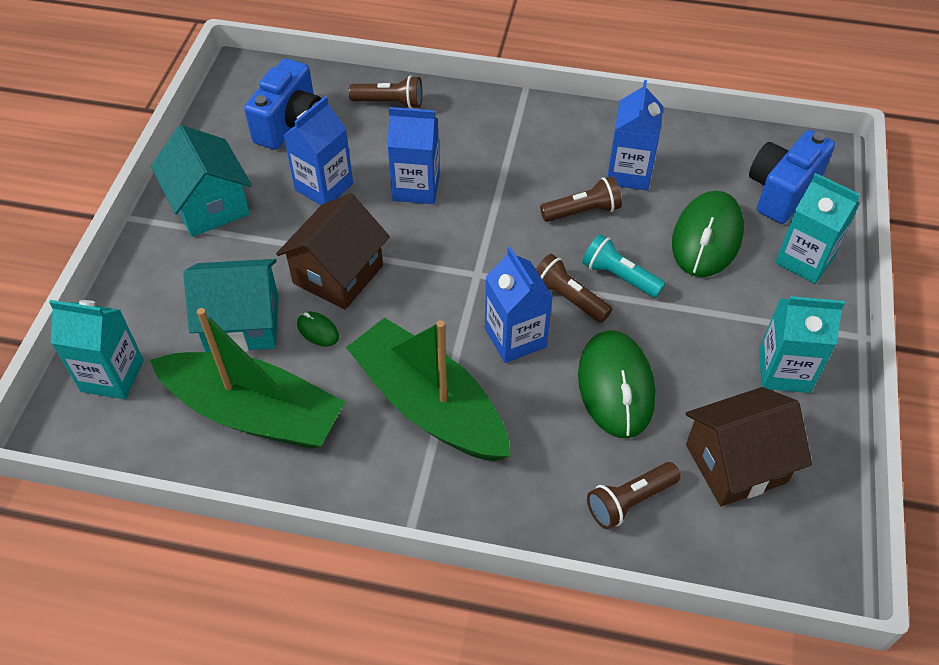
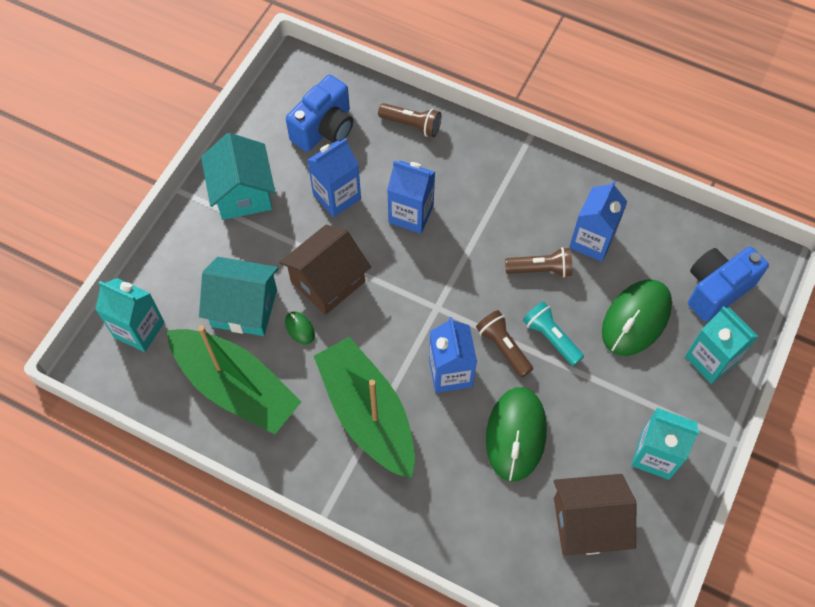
camera: 15 degrees right, 10 degrees up
(630, 501) = (495, 532): brown flashlight -> none

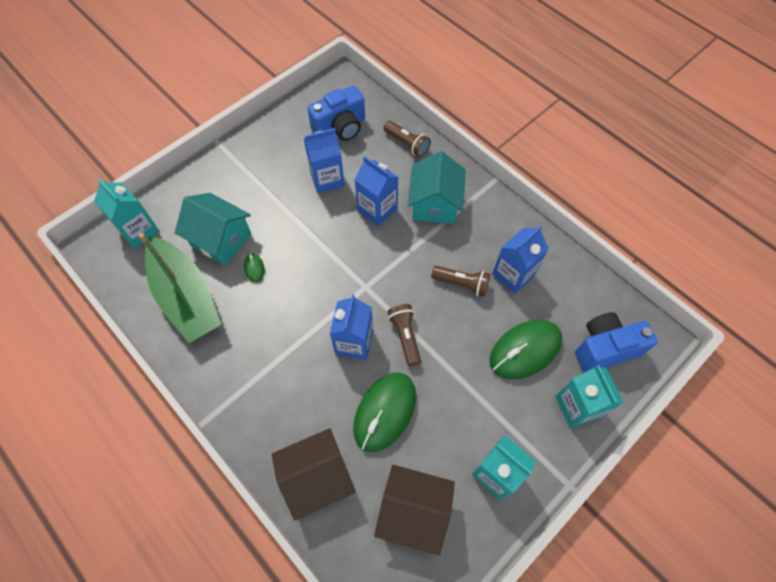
camera: 20 degrees right, 0 degrees up
(243, 193) = (260, 156): turquoise house -> turquoise house (434, 204)
(328, 281) = (291, 239): brown house -> brown house (317, 477)
(367, 414) = (274, 352): green boat -> none
(551, 338) = (447, 341): turquoise flashlight -> none

